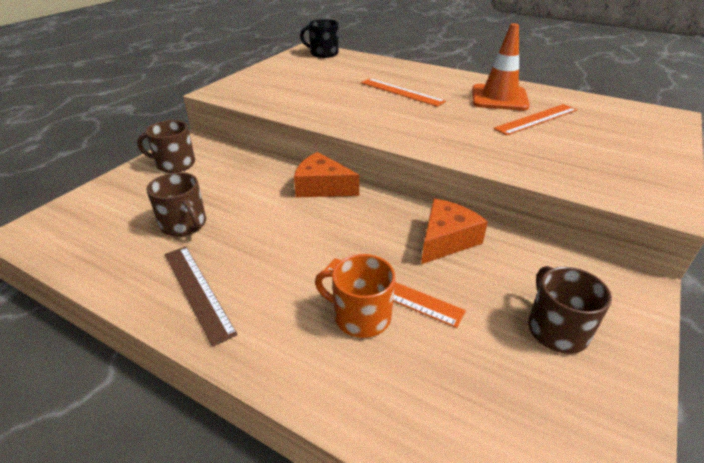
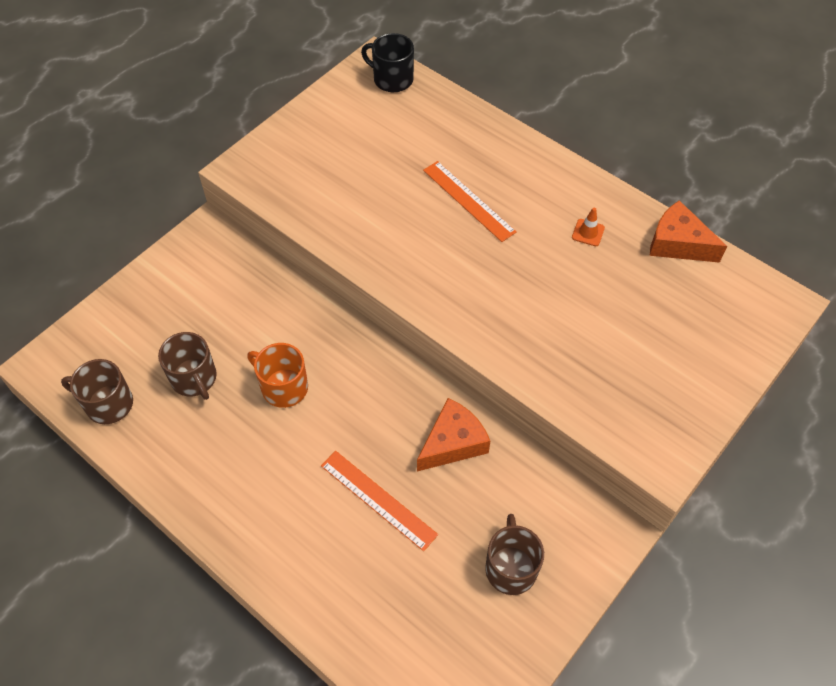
camera: 10 degrees right, 20 degrees up
(174, 164) = (186, 273): brown mug -> brown mug (108, 404)
(198, 291) = (204, 471): brown ruler -> none
(322, 187) = (345, 339): orange cheese -> orange cheese (678, 243)
(360, 316) = (343, 524): orange mug -> orange mug (283, 387)
(499, 98) = (588, 232): orange traffic cone -> orange traffic cone, size x0.41
(536, 119) = (612, 288): orange ruler -> none

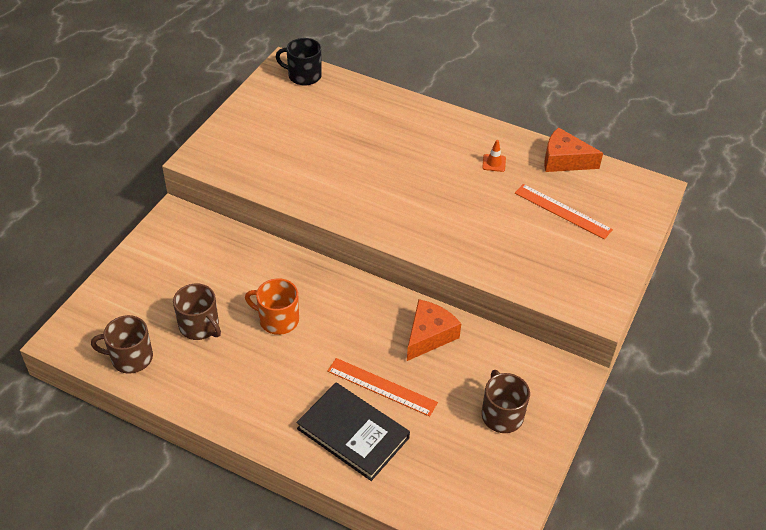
camera: 15 degrees left, 10 degrees down
(327, 554) = (353, 433): none -> black book
(469, 200) = (393, 154): orange ruler -> orange ruler (562, 211)

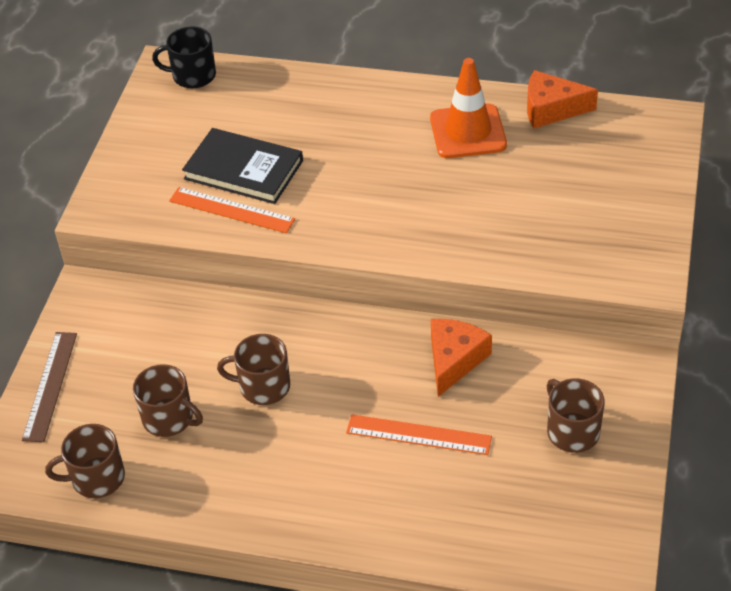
camera: 10 degrees left, 0 degrees up
(123, 280) = (50, 385): none -> brown ruler
(277, 319) = (263, 386): orange mug -> brown mug
(353, 433) = (403, 498): black book -> black book (243, 170)
(494, 163) = (468, 132): orange traffic cone -> orange traffic cone, size x2.41
(562, 211) = (570, 171): orange ruler -> orange ruler (231, 210)

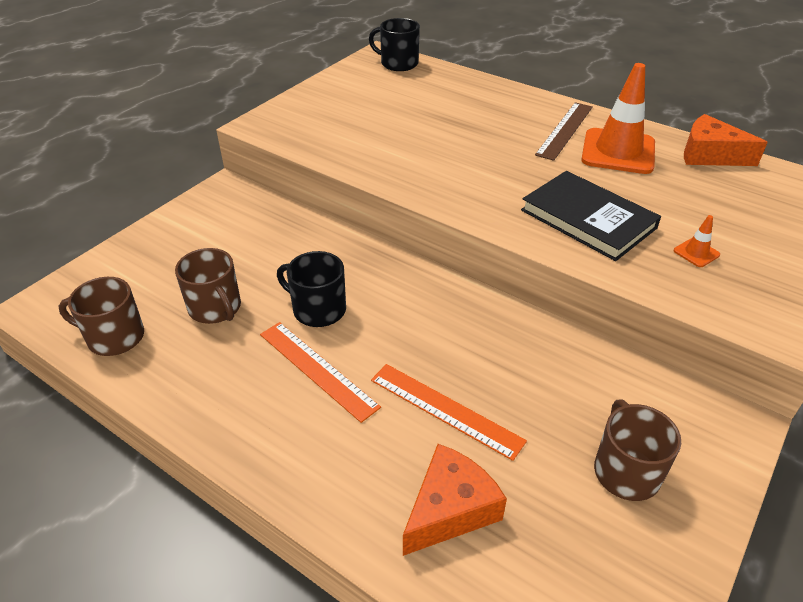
camera: 20 degrees right, 5 degrees down
(50, 385) = (140, 248): brown ruler -> brown ruler (564, 130)
(231, 210) = (368, 152): orange ruler -> orange ruler (317, 369)
(243, 170) = (397, 129): black book -> black book (588, 219)
(263, 386) = (318, 309): brown mug -> black mug
(454, 360) = (520, 348): orange cheese -> orange cheese (450, 509)
(569, 227) = (696, 253): none -> orange traffic cone

